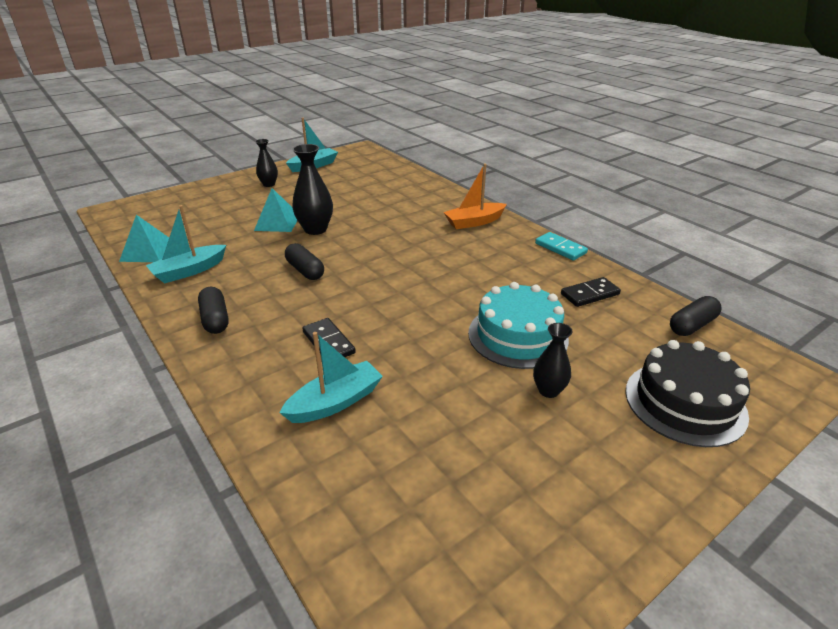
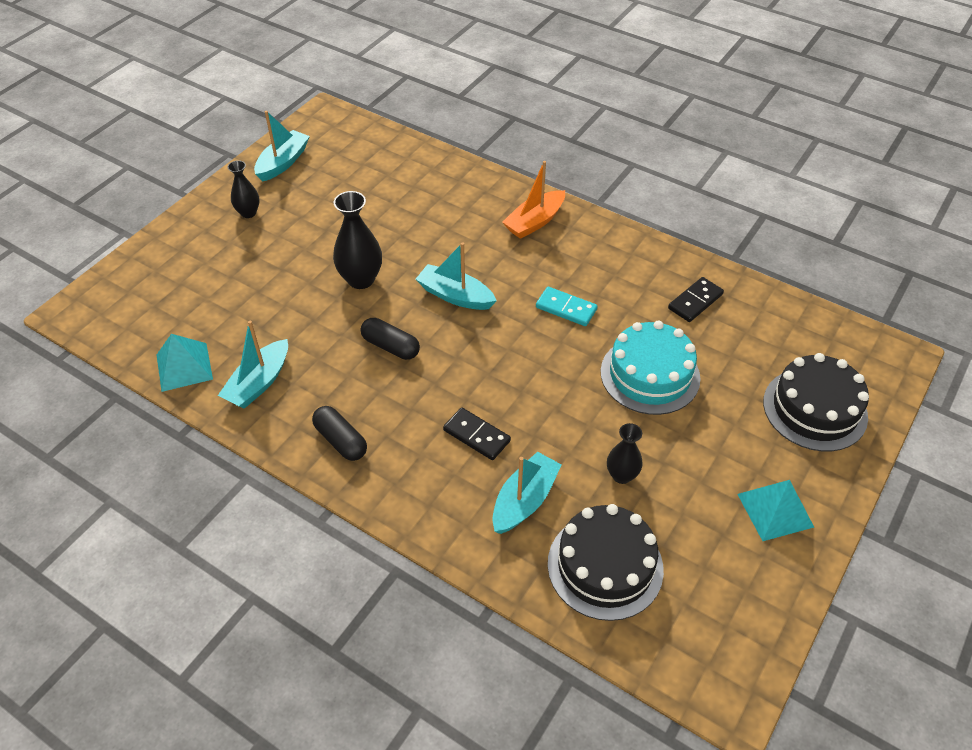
camera: 20 degrees left, 15 degrees up
(277, 222) = (307, 279): turquoise pyramid -> turquoise pyramid (775, 510)
(376, 483) = (605, 566): none -> black cake
(379, 251) = (455, 296): none -> turquoise boat
(548, 390) = (702, 430): black vase -> black vase (621, 475)
(560, 248) = (643, 241): turquoise domino -> turquoise domino (566, 308)
(692, 325) = (797, 317): black capsule -> none

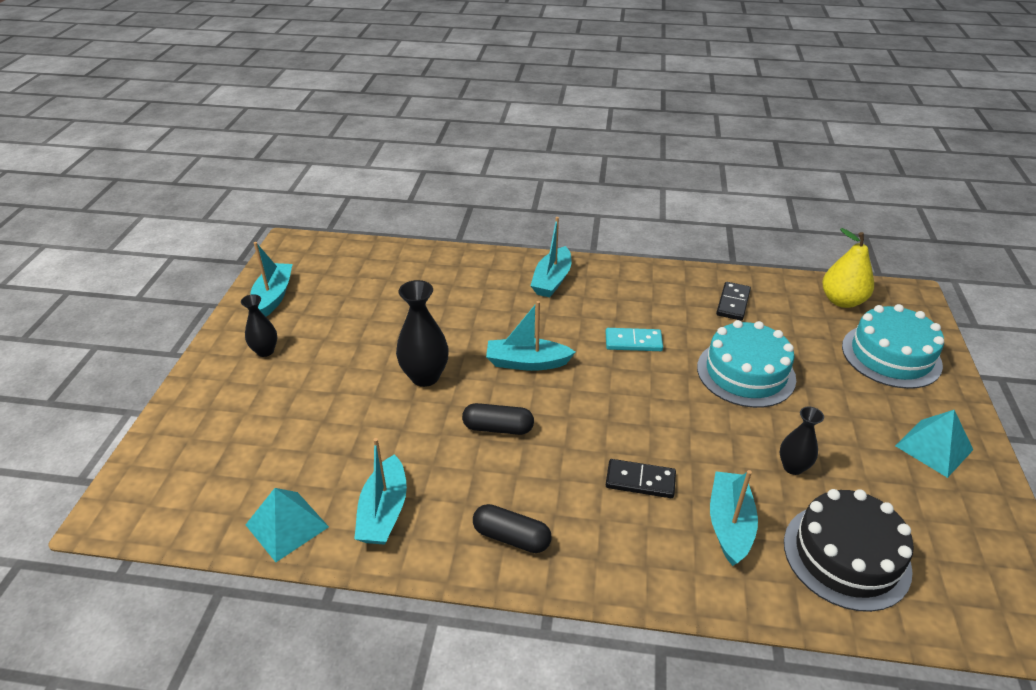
camera: 25 degrees left, 10 degrees down
(535, 222) = (552, 280): orange boat -> turquoise boat
(813, 336) = (842, 301): none -> yellow pear
(814, 409) = (891, 355): black cake -> turquoise cake

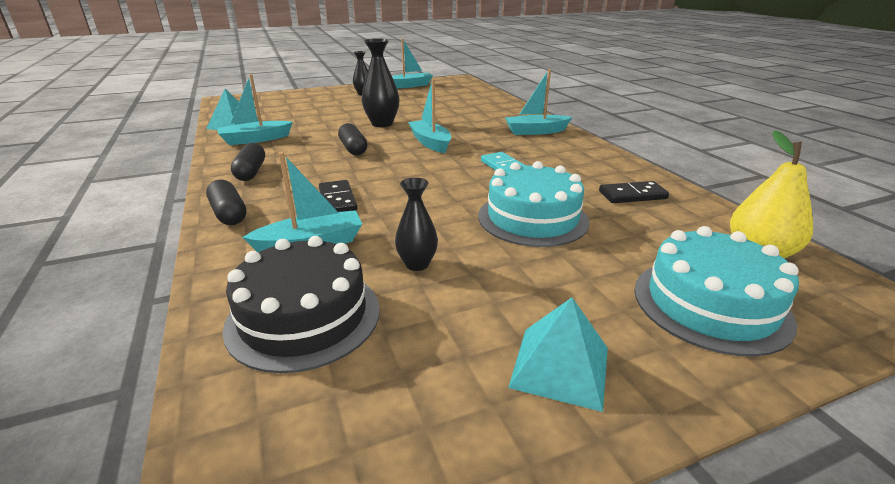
camera: 60 degrees right, 10 degrees down
(628, 576) = (229, 214): none -> black capsule

